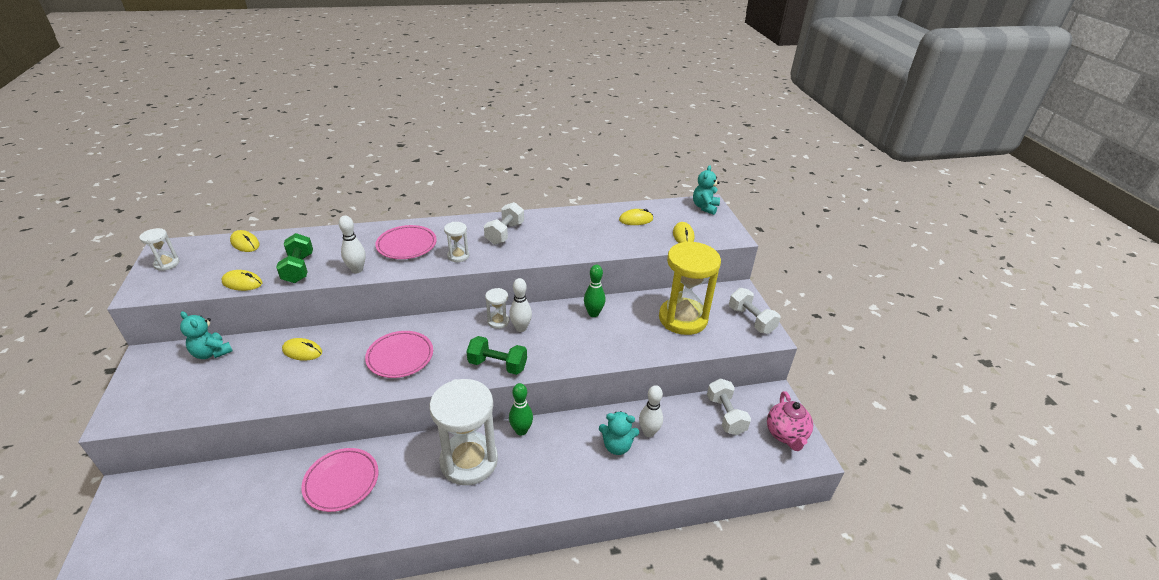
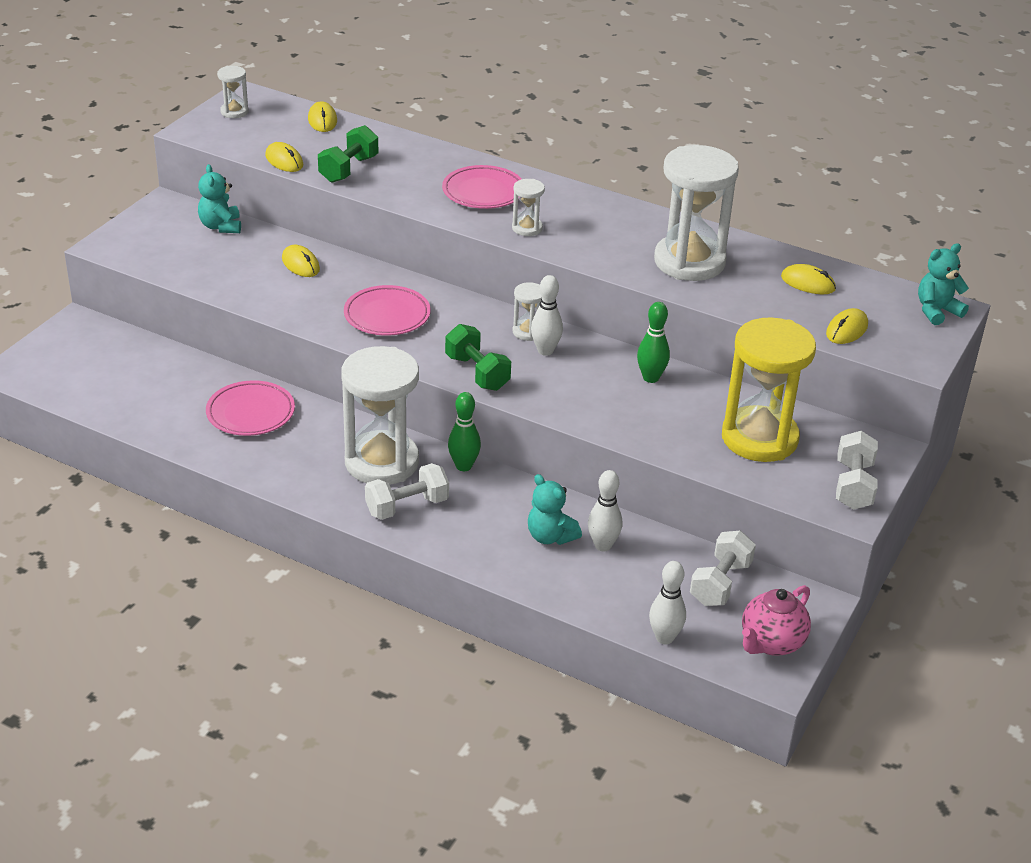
camera: 40 degrees right, 0 degrees up
(357, 270) = (404, 196): white bowling pin -> white bowling pin (664, 638)
(505, 233) = (612, 227): white dumbbell -> white dumbbell (407, 506)
(568, 235) = (689, 262): none -> white hourglass

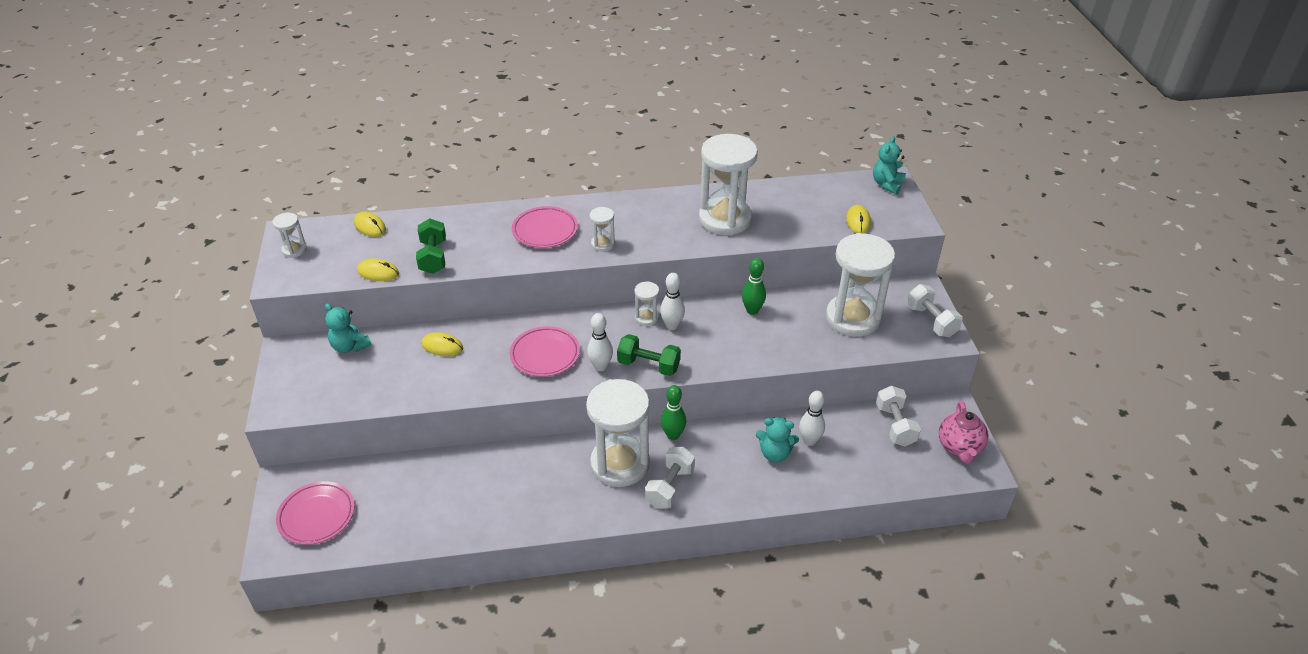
camera: 35 degrees left, 5 degrees up
(250, 413) = (493, 479): pink plate -> pink plate (316, 516)
(664, 638) = (906, 482): white bowling pin -> white bowling pin (600, 366)
(759, 438) = (853, 318): yellow hourglass -> white hourglass
(808, 283) = (804, 200): yellow mouse -> none

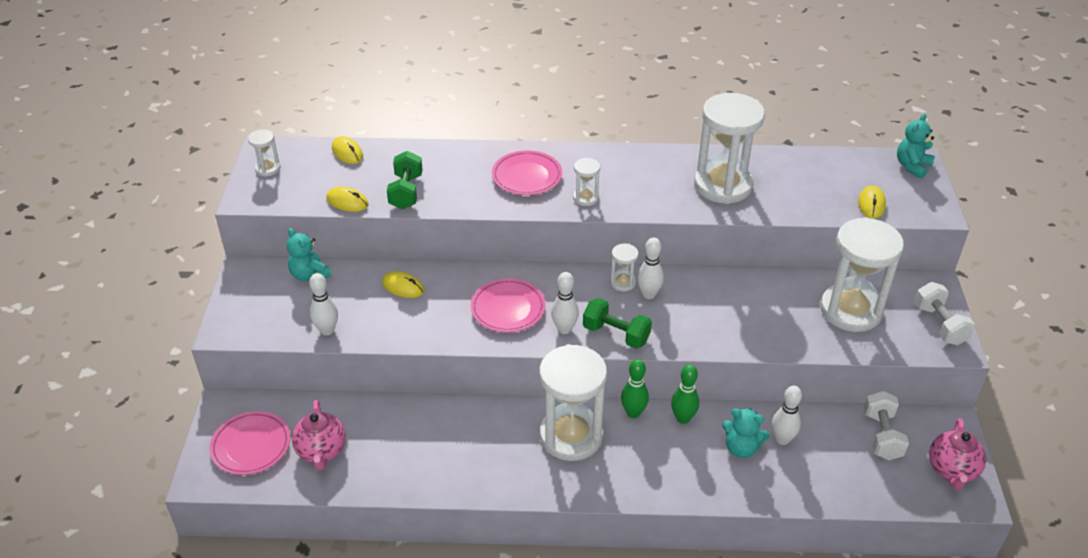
camera: 10 degrees right, 0 degrees up
(376, 396) = (327, 330): none -> white bowling pin
(386, 511) = (321, 451): none -> pink teapot
(670, 487) = (620, 468): white dumbbell -> none
(752, 310) = (739, 288): green bowling pin -> green bowling pin (683, 418)

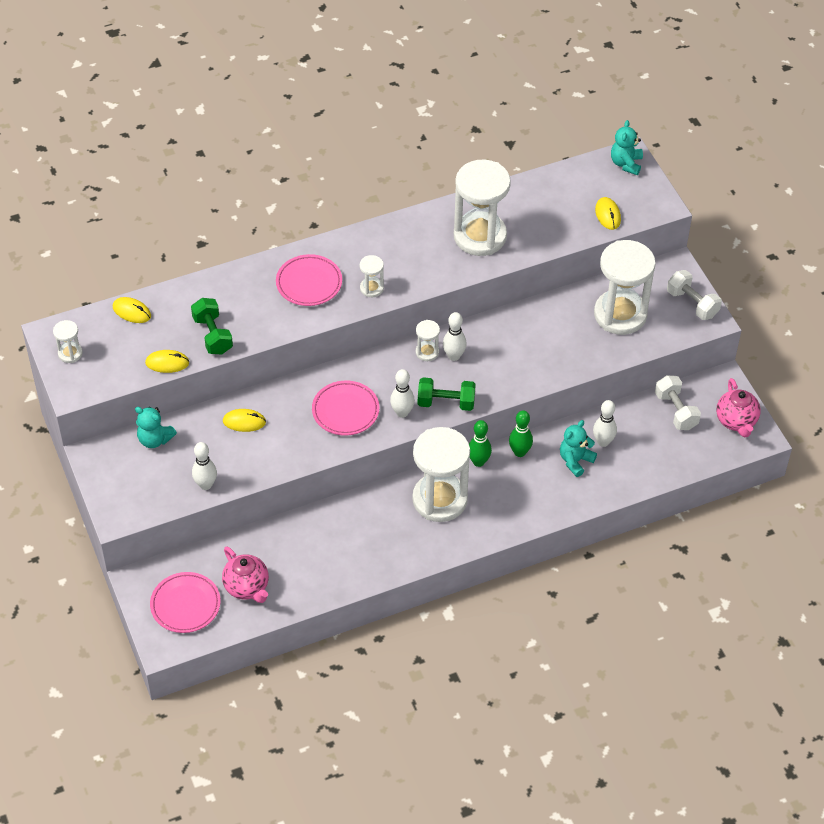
camera: 25 degrees left, 10 degrees up
(741, 448) = (575, 461): turquoise teddy bear -> turquoise teddy bear turned 135 degrees clockwise

